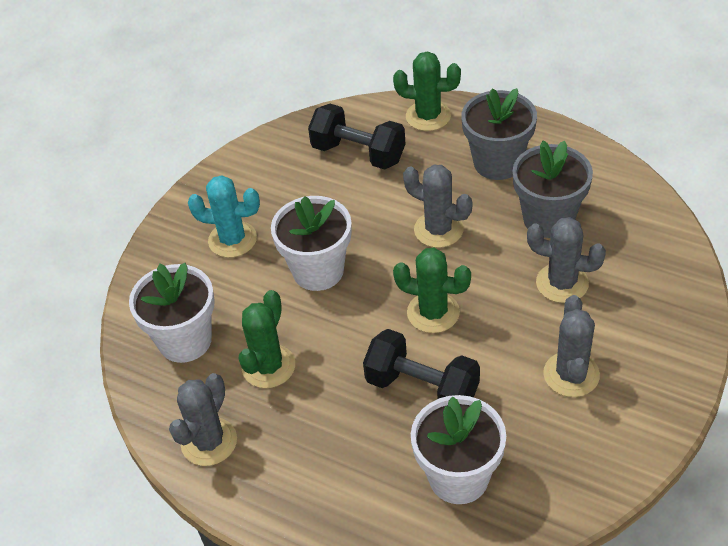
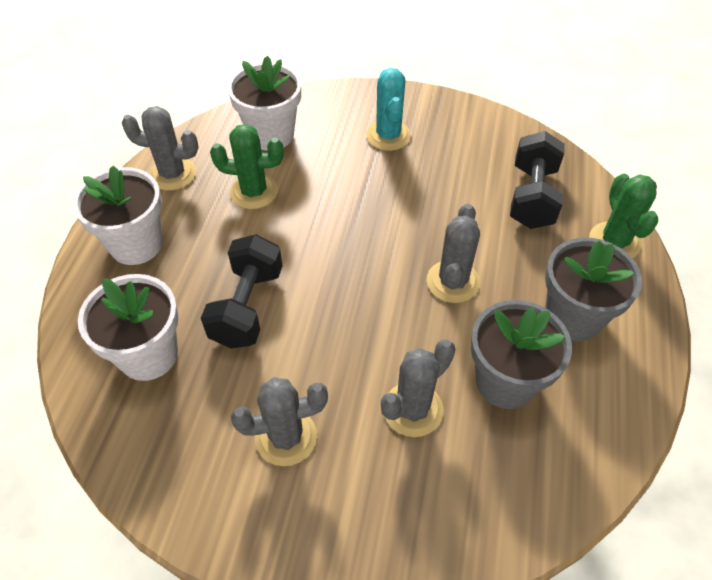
camera: 70 degrees right, 5 degrees up
(318, 271) = (369, 200): white flower pot -> white flower pot (136, 244)
(433, 313) = (341, 298): green cactus -> none
(562, 283) = (412, 409): grey cactus -> grey cactus turned 45 degrees clockwise

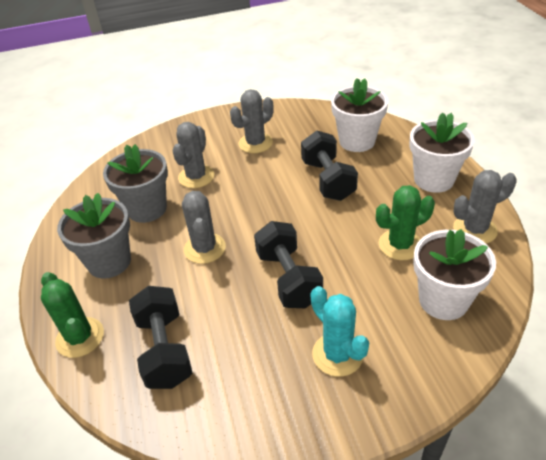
camera: 155 degrees right, 10 degrees down
(384, 208) = (288, 278): none -> black dumbbell

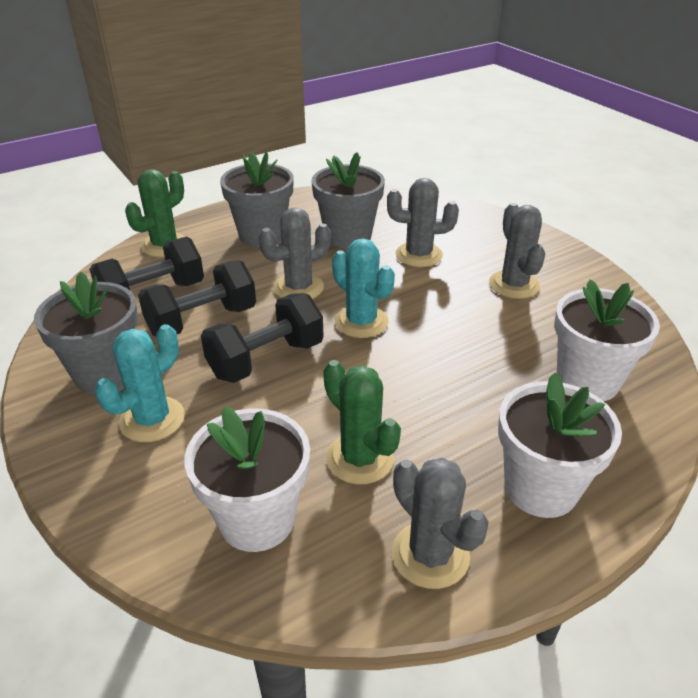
camera: 70 degrees right, 5 degrees down
(255, 143) = (514, 285): grey cactus -> grey cactus turned 45 degrees clockwise
(264, 221) = (361, 322): none -> turquoise cactus
(269, 388) = (105, 373): none -> grey flower pot
(328, 180) = (471, 364): black dumbbell -> black dumbbell (202, 321)

